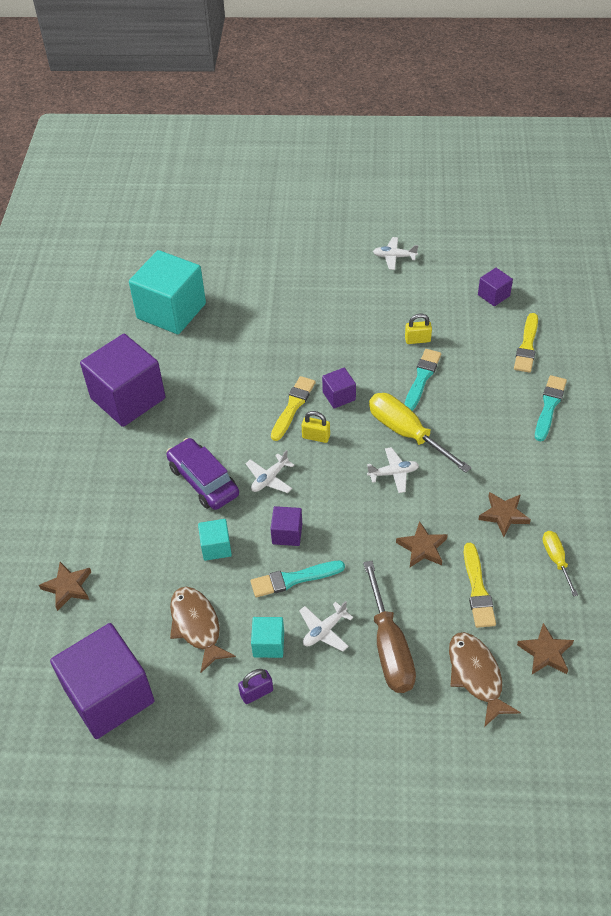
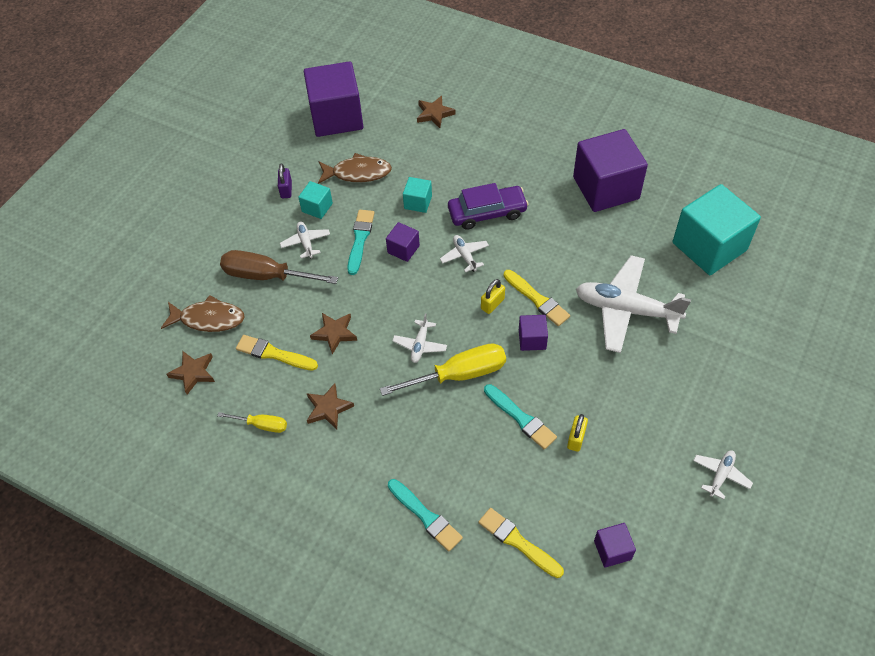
camera: 115 degrees right, 5 degrees up
(271, 345) = (626, 310): none -> white plane

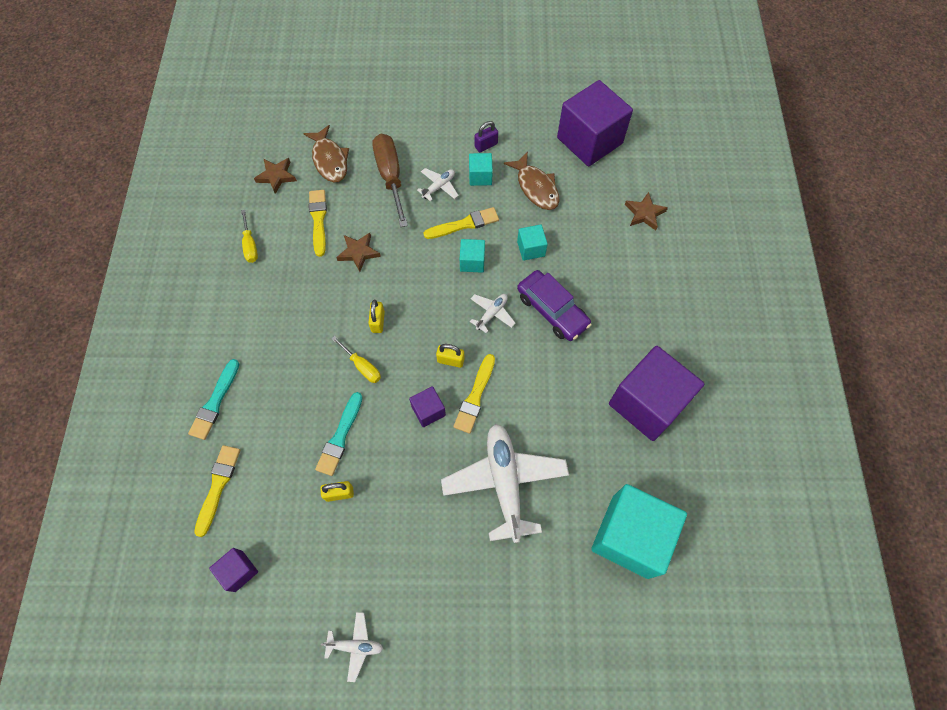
camera: 60 degrees right, 10 degrees up
(328, 408) = (285, 283): brown star -> none
(360, 239) = (464, 224): turquoise brush -> yellow brush
(403, 249) = (472, 262): purple cube -> turquoise cube
(420, 345) = (378, 322): white plane -> yellow padlock
(459, 375) = (362, 366): yellow screwdriver -> yellow screwdriver, size x0.54

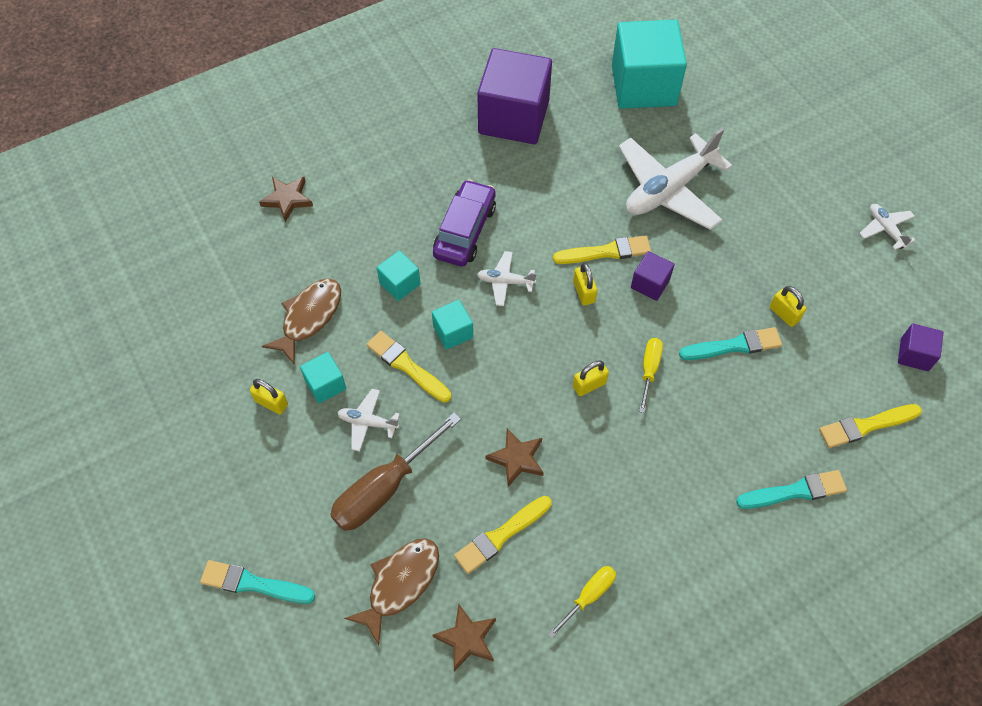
camera: 120 degrees left, 5 degrees down
(381, 98) = (253, 584): none -> turquoise brush
(486, 145) = (271, 403): purple padlock -> yellow padlock
(589, 140) = (204, 293): purple cube -> none

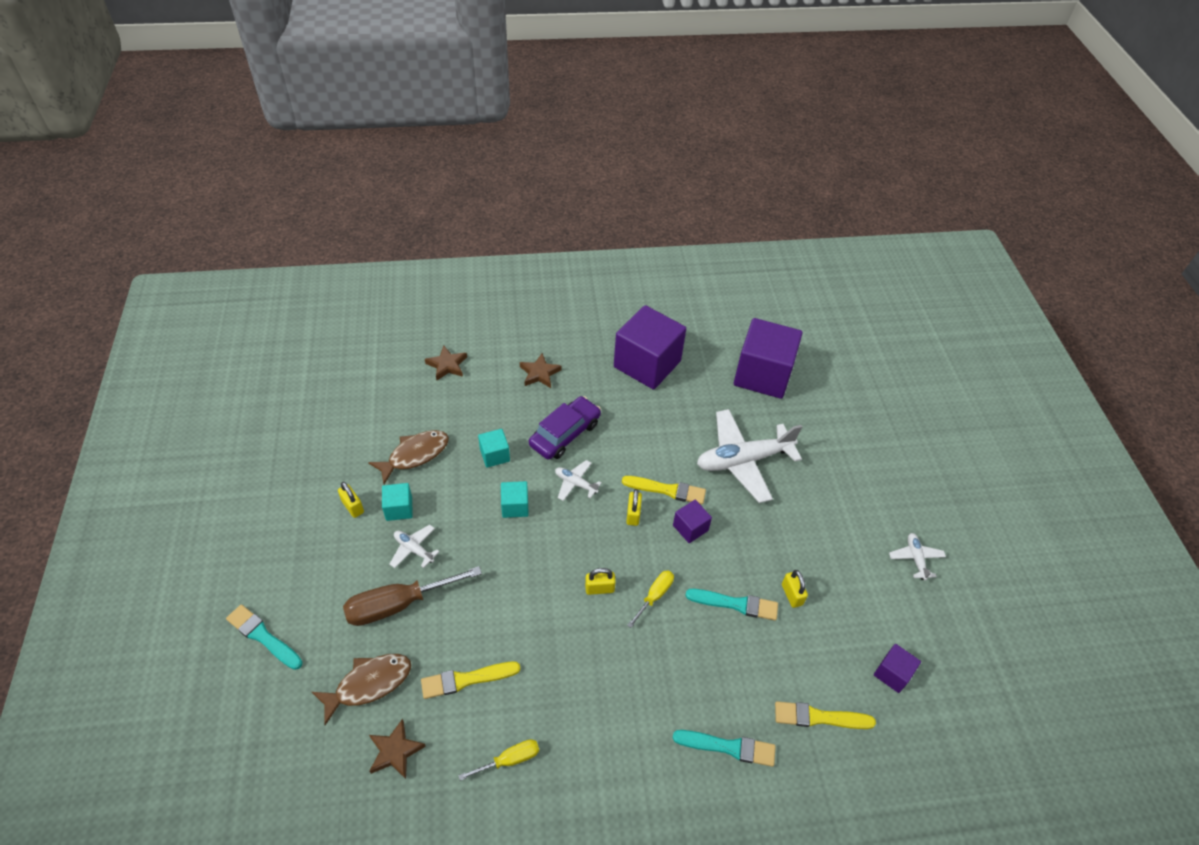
camera: 20 degrees right, 10 degrees down
(406, 366) = (466, 518): yellow brush -> none
(516, 458) = (511, 623): brown star -> brown star (539, 373)
(643, 85) = (762, 375): turquoise cube -> purple cube

